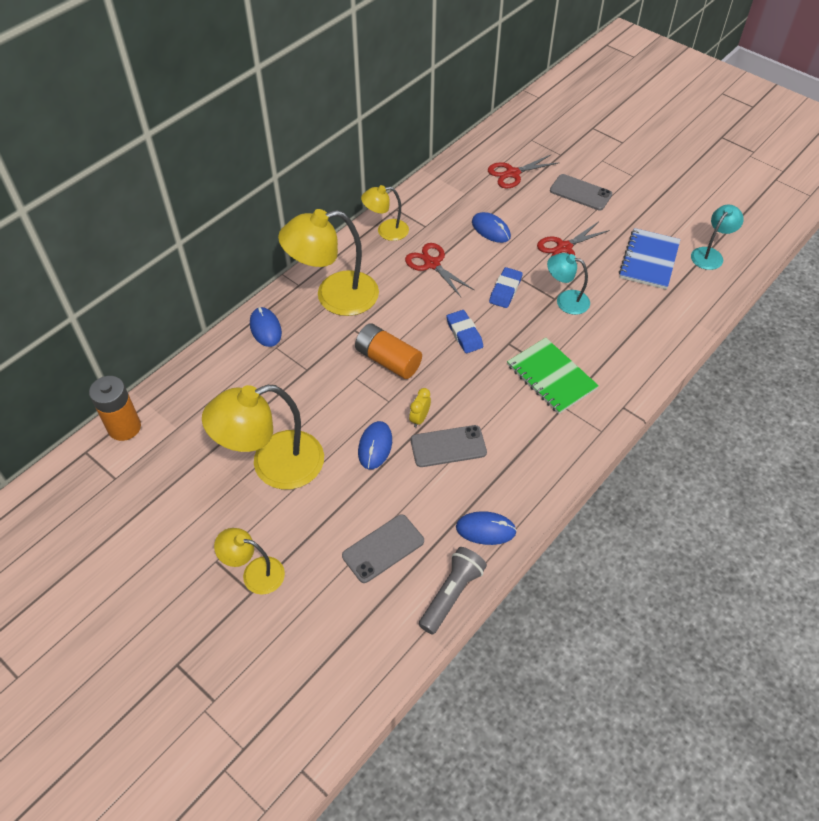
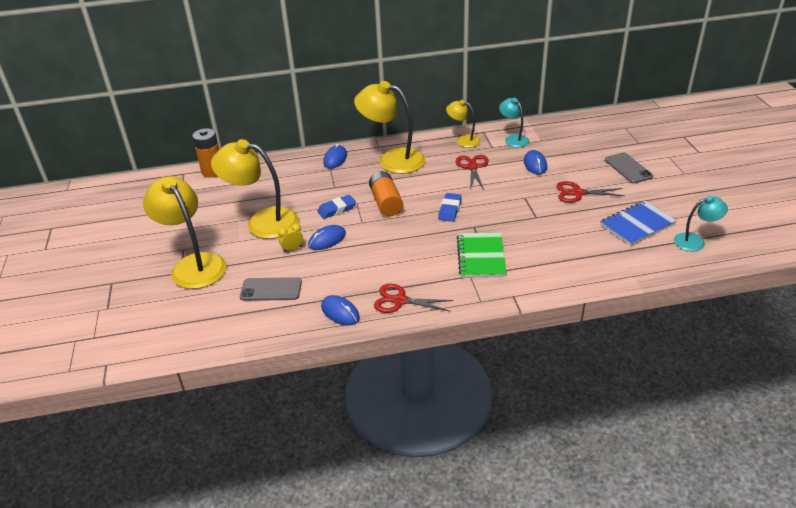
camera: 40 degrees right, 15 degrees down
(255, 573) = (194, 264): yellow lamp -> yellow lamp, size x1.85
(419, 418) = (369, 239): yellow clock -> yellow clock (292, 249)
(448, 446) = (369, 260): grey phone -> none
(451, 594) = (280, 332): grey flashlight -> none
(505, 290) = (506, 199): blue eraser -> blue eraser (337, 209)
(512, 173) = (588, 141): red scissors -> red scissors (399, 300)
(565, 300) = (543, 221): turquoise lamp -> turquoise lamp (513, 139)

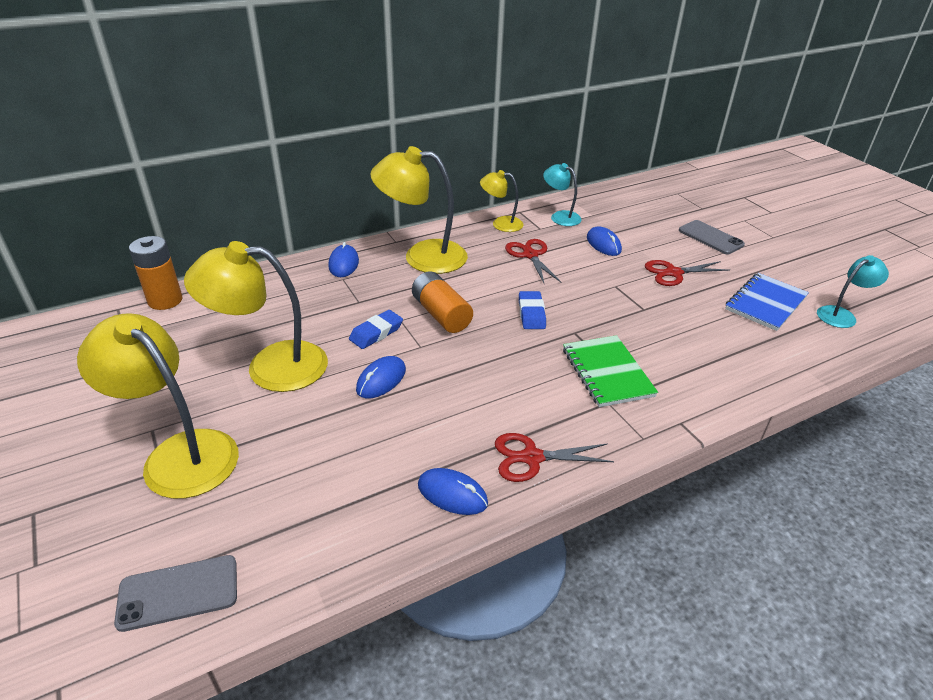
camera: 20 degrees left, 0 degrees up
(271, 289) = (326, 474): grey phone -> grey phone (178, 592)
(292, 249) = (334, 402): yellow clock -> none

